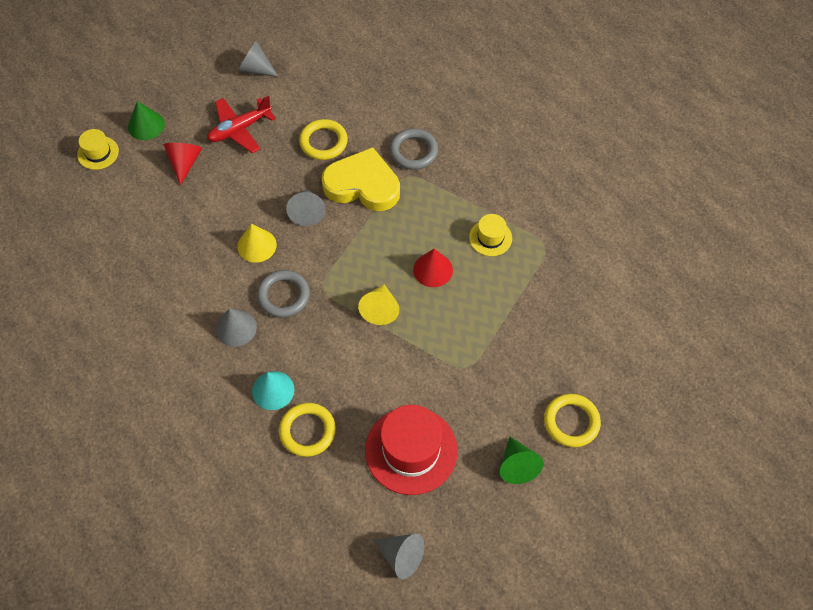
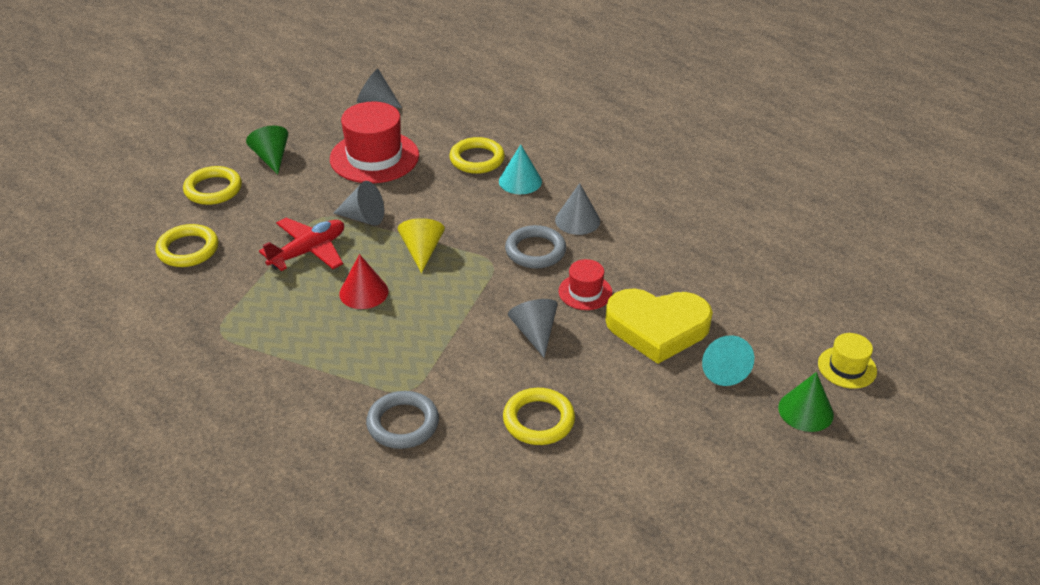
camera: 170 degrees right, 20 degrees down
(185, 163) = (722, 369): red cone -> turquoise cone
(239, 129) = (668, 422): red plane -> red plane (308, 251)
(255, 69) = (686, 520): grey cone -> grey cone (363, 218)
(257, 245) = (585, 292): yellow cone -> red hat
(363, 185) = (468, 372): yellow heart -> yellow heart (657, 328)
(490, 238) = (291, 332): yellow hat -> none
(583, 340) = (188, 249): none -> yellow ring

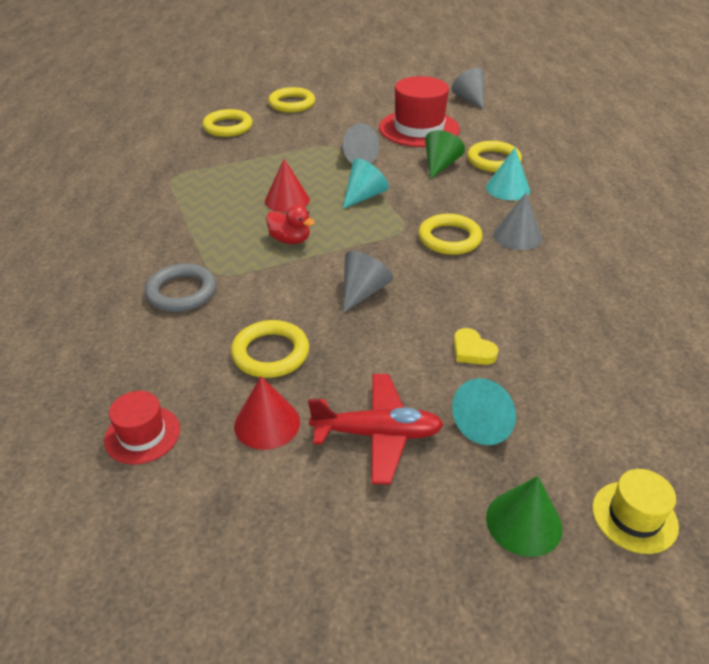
camera: 45 degrees right, 0 degrees up
(271, 158) = (352, 102): green cone -> green cone (440, 165)
(308, 251) = (291, 160): red plane -> red plane (377, 434)
(420, 326) = (290, 240): none -> red duck
(422, 251) = (364, 196): yellow cone -> turquoise cone
(535, 251) = (449, 238): grey ring -> yellow ring
(585, 292) = (447, 288): red hat -> red hat (142, 434)
(605, 465) = (267, 423): none -> red cone
(657, 328) = (472, 351): yellow heart -> yellow heart, size x0.40

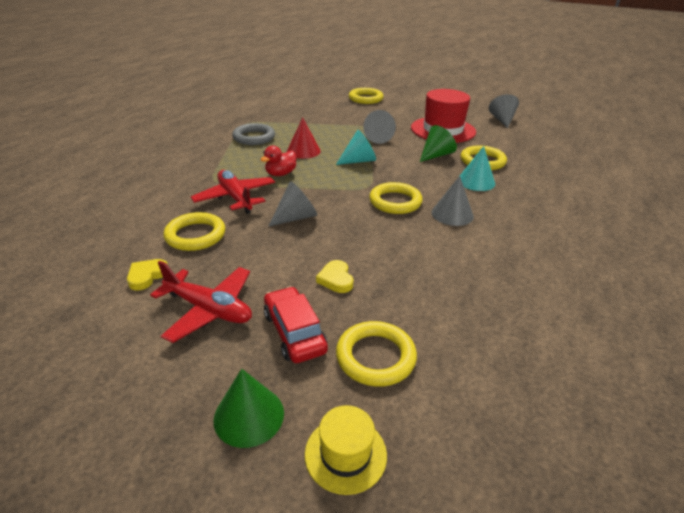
camera: 25 degrees right, 5 degrees down
(142, 434) = (71, 256): red hat -> none
(181, 292) = (182, 185): grey ring -> grey ring (254, 137)
(228, 127) = (310, 103): yellow ring -> yellow ring (375, 357)
(267, 423) = (147, 276): red cone -> yellow heart
(268, 289) = (235, 198): none -> red plane
(290, 240) = (280, 174): red duck -> red duck turned 75 degrees clockwise
(486, 423) = (294, 332): turquoise cone -> red car

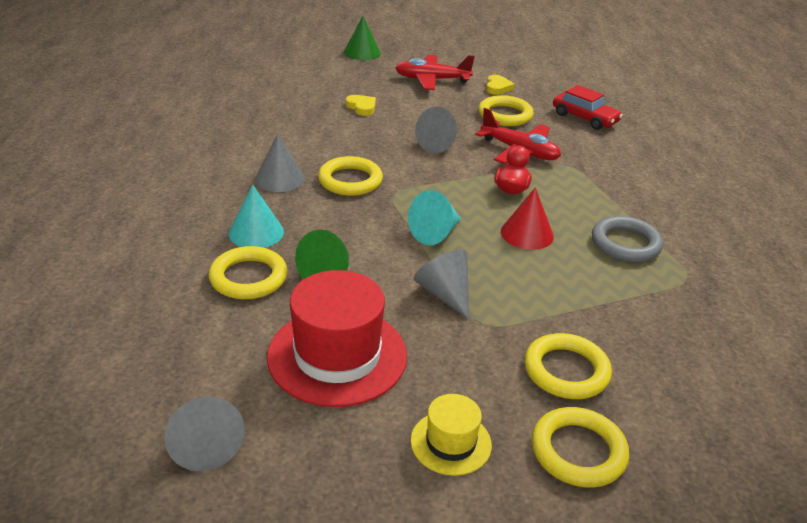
camera: 155 degrees right, 0 degrees up
(294, 332) = (366, 79): red car -> red car (584, 118)
(345, 454) = (306, 50): yellow hat -> yellow hat (451, 443)
(375, 357) = (308, 78): yellow ring -> yellow ring (566, 371)

